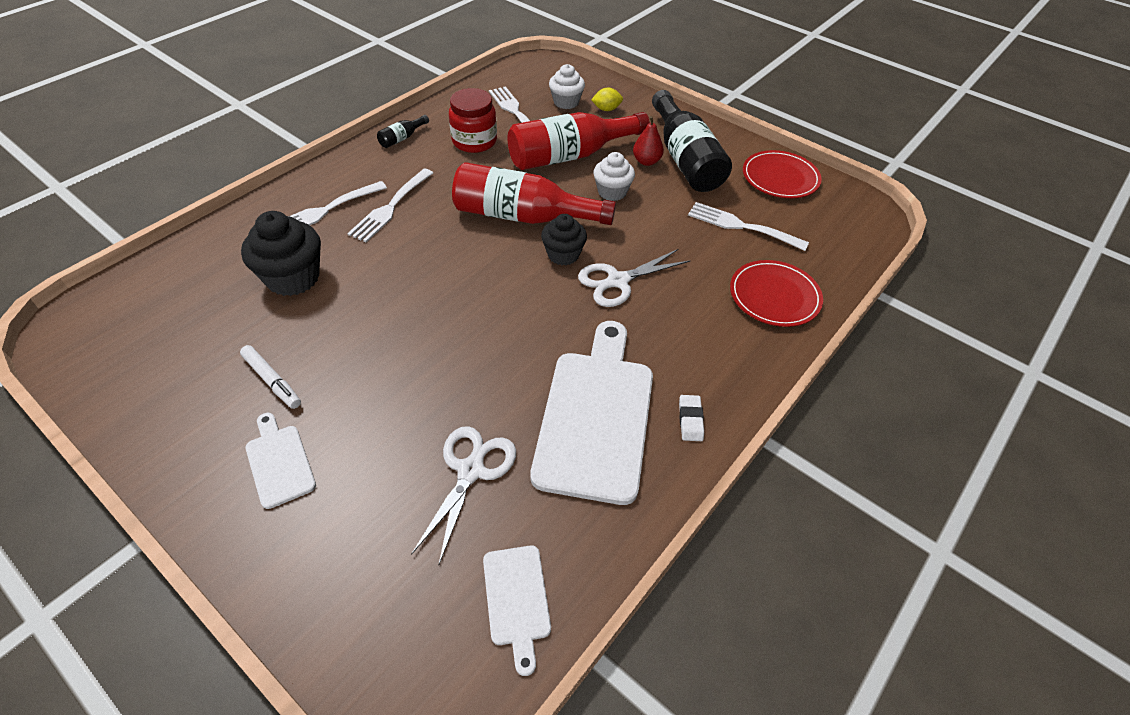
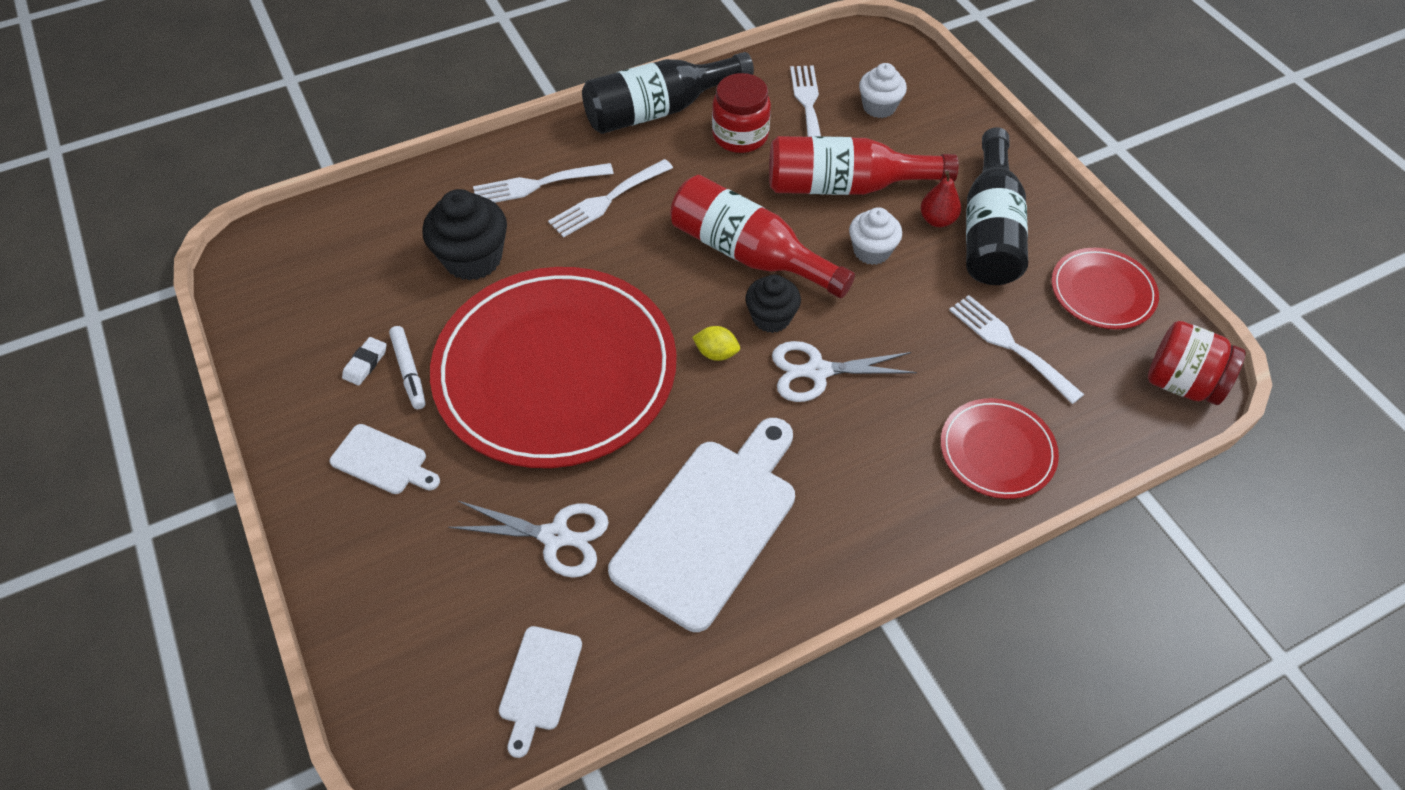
camera: 25 degrees right, 5 degrees up
(279, 462) = (383, 461): white cutting board -> white cutting board turned 120 degrees clockwise
(402, 138) = (659, 110): black bottle -> black bottle, size x2.45
(407, 341) = (555, 371): none -> red plate
(471, 471) = (555, 536): white scissors -> white scissors turned 60 degrees clockwise
(606, 109) = (925, 130): yellow lemon -> yellow lemon (716, 353)
(690, 420) = (811, 566): white eraser -> white eraser (365, 363)
(863, 219) = (1181, 383): none -> red jar

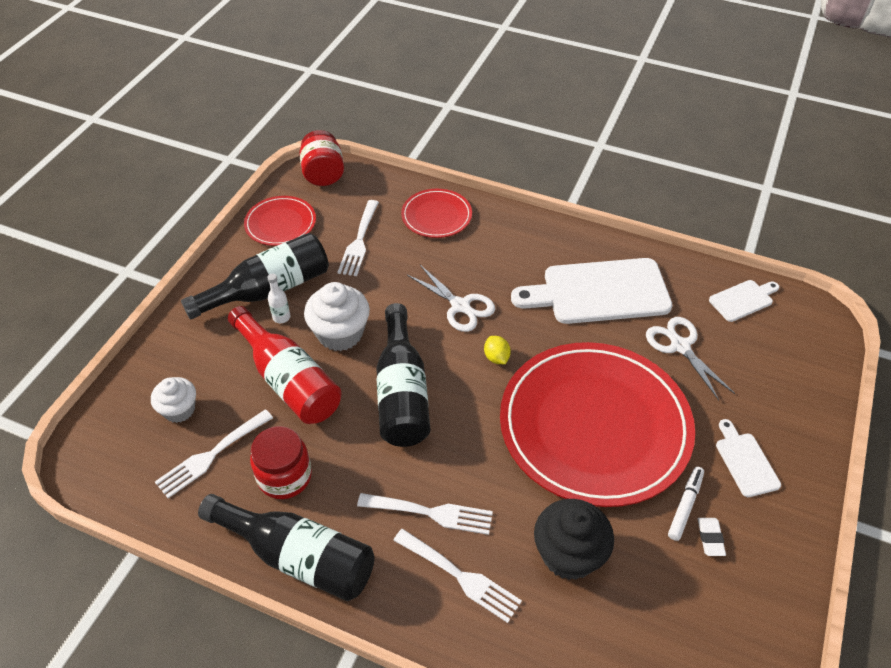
camera: 130 degrees left, 5 degrees down
(365, 363) = (710, 538): white eraser -> white eraser turned 75 degrees counterclockwise
(749, 254) = (402, 393): red bottle -> black bottle
(771, 318) = (443, 349): black cupcake -> none
(871, 251) = (340, 334): white cupcake -> white cupcake, size x1.56
(937, 220) = (281, 317): red pear -> white bottle

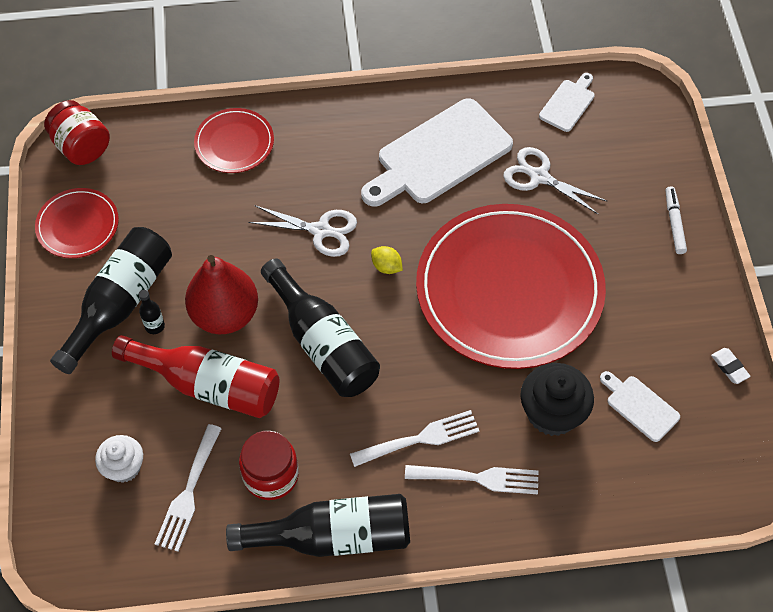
camera: 30 degrees left, 10 degrees up
(281, 317) = (155, 326): white bottle -> black bottle
(340, 334) = (225, 314): white cupcake -> red pear
(359, 241) = (175, 207): white fork -> none
(685, 506) = (619, 323): white marker -> white marker (674, 223)
(710, 538) = (652, 340): white eraser -> white eraser (729, 367)
(745, 461) = (646, 260): white cutting board -> white cutting board (640, 406)

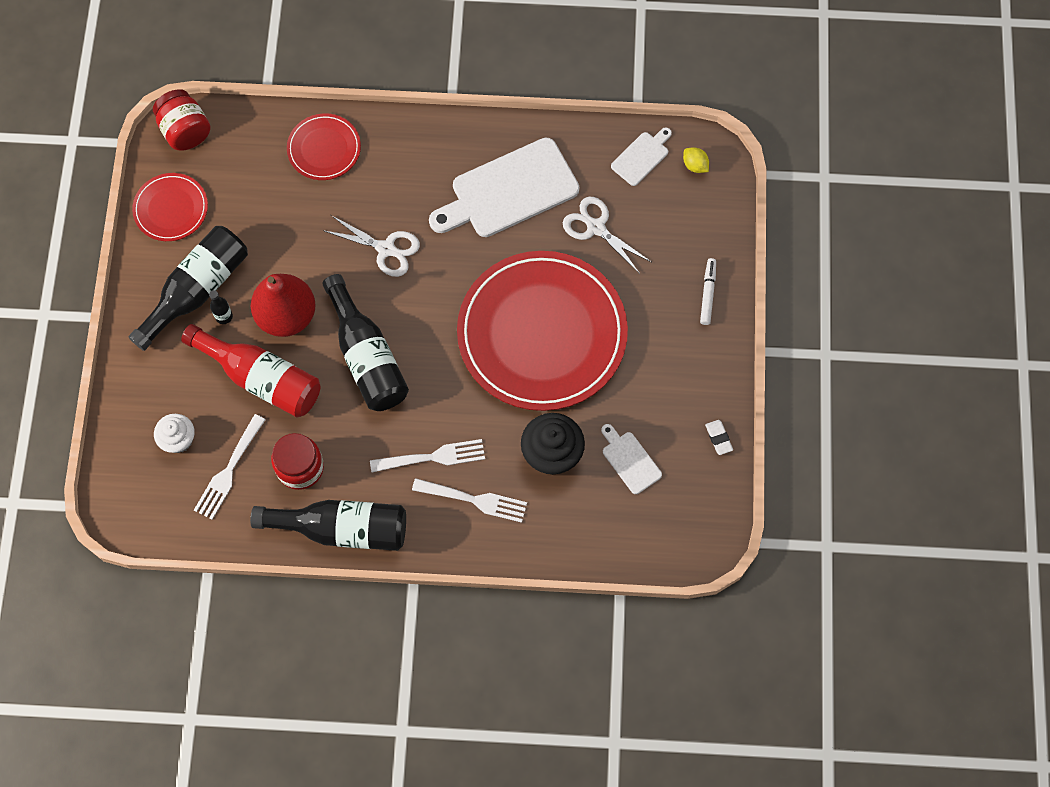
camera: 10 degrees right, 10 degrees up
(386, 267) = (437, 293): yellow lemon -> yellow lemon (695, 165)

